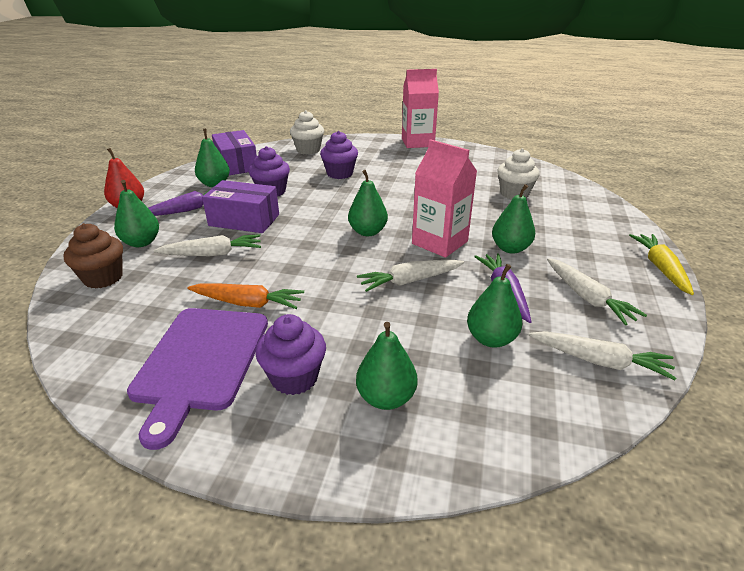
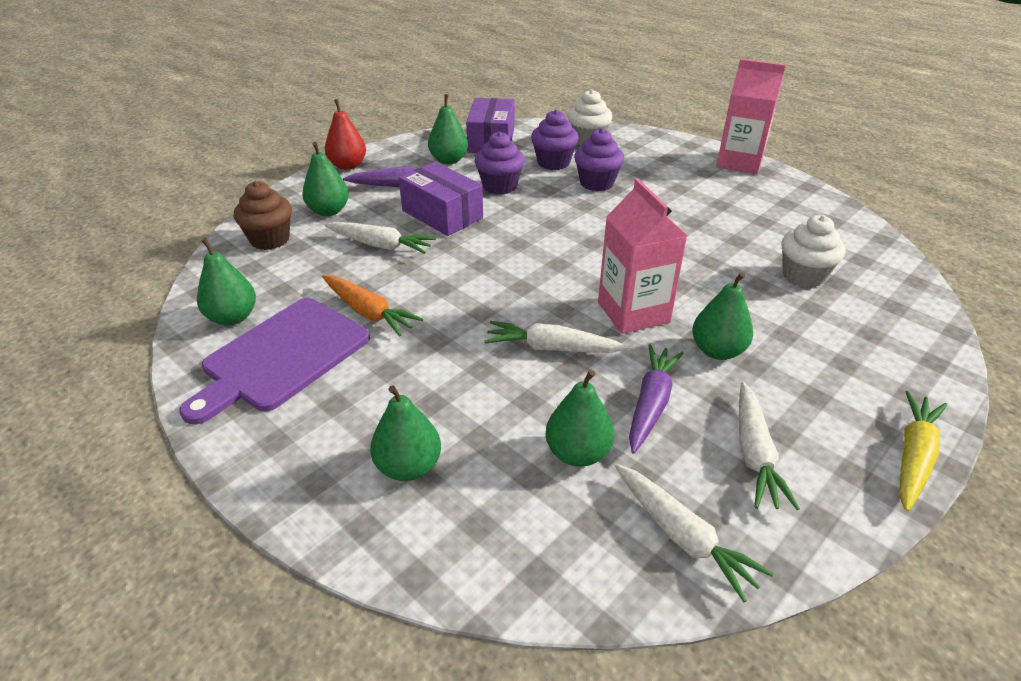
camera: 30 degrees right, 5 degrees up
(294, 378) = (345, 408): purple cupcake -> purple cupcake (553, 163)
(367, 232) = (560, 270): green pear -> green pear (232, 317)

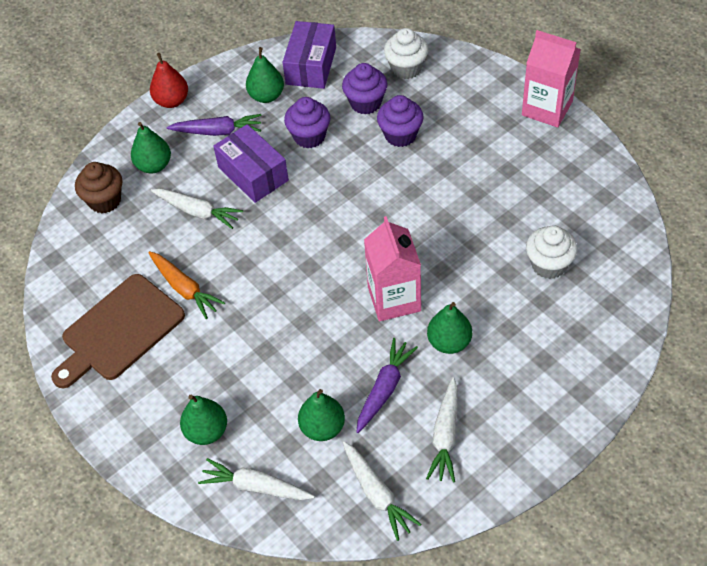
camera: 10 degrees right, 15 degrees up
(232, 317) = (80, 289): green pear -> none
(282, 357) = (119, 330): purple cutting board -> brown cutting board
(552, 348) = (322, 333): white carrot -> white carrot (256, 487)
(913, 457) = (556, 445): yellow carrot -> none

